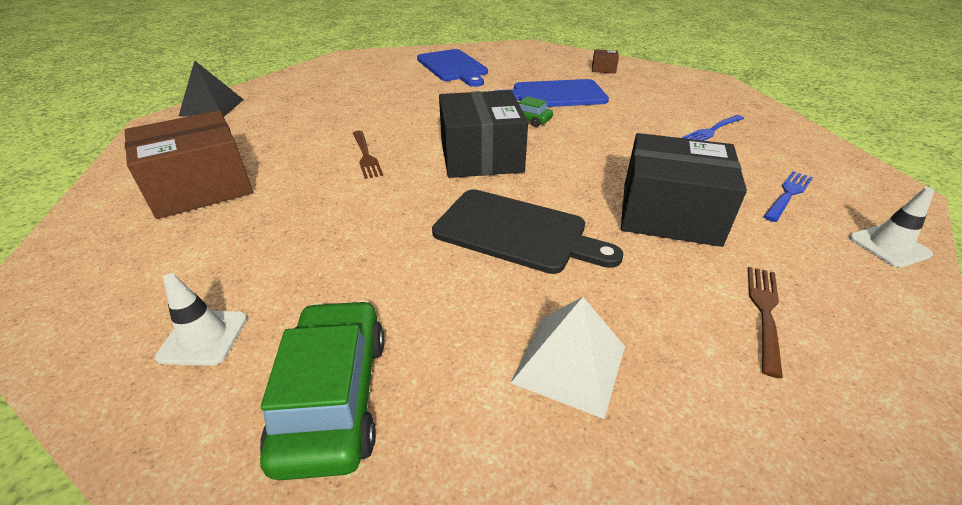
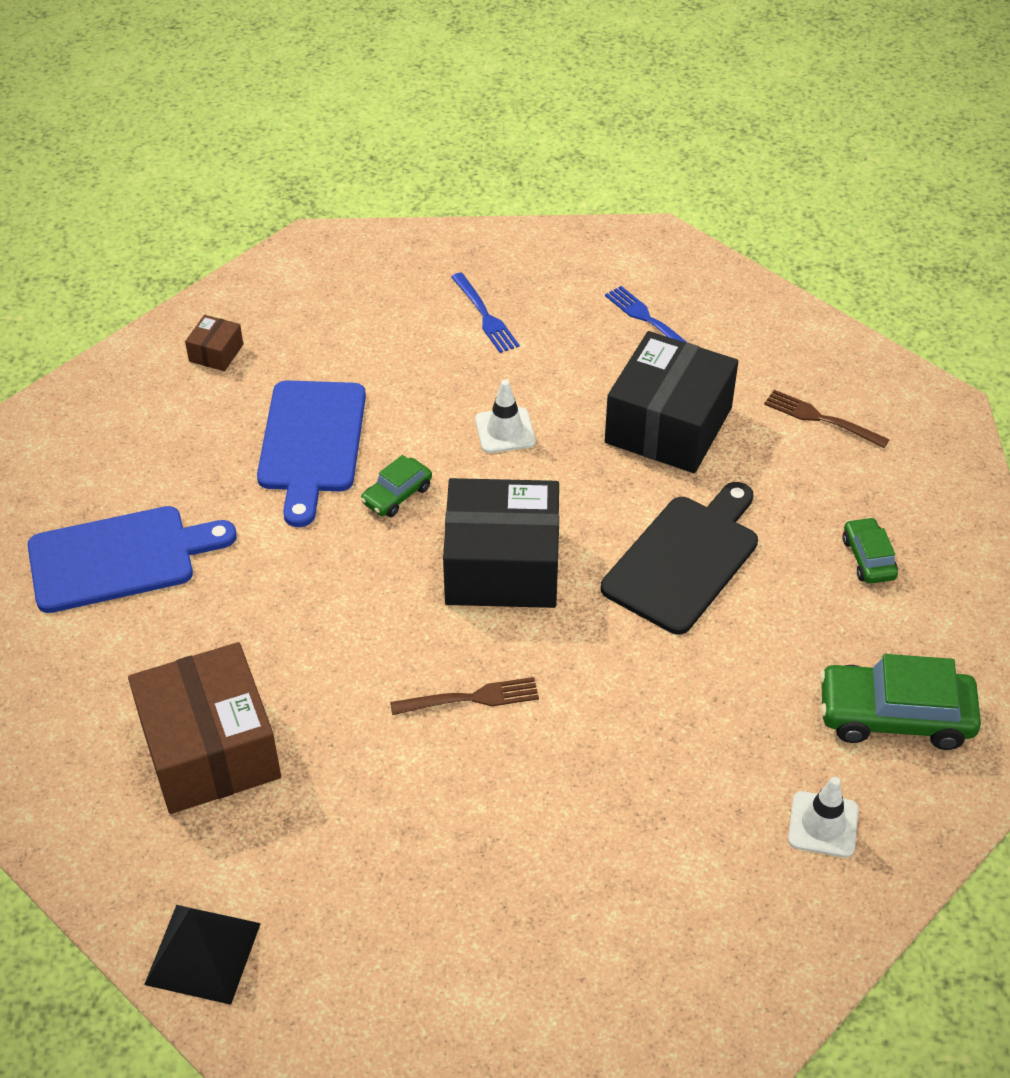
camera: 80 degrees left, 10 degrees up
(201, 187) = (523, 897): brown box -> brown box (210, 749)
(570, 363) = (868, 558): white pyramid -> green car
(889, 246) = (744, 298): white traffic cone -> white traffic cone (505, 431)

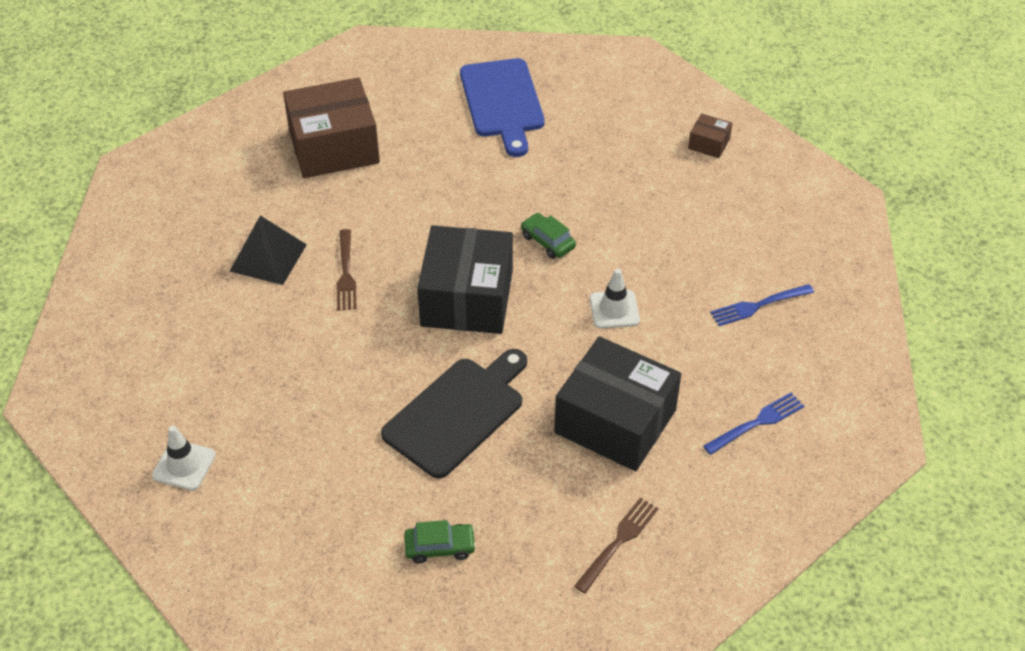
camera: 95 degrees right, 0 degrees up
(203, 953) = (189, 146): black pyramid -> black pyramid (268, 258)
(312, 443) = (607, 195): blue cutting board -> none
(684, 559) = (457, 413): black cutting board -> black cutting board turned 90 degrees counterclockwise
(894, 716) = (269, 533): green car -> none

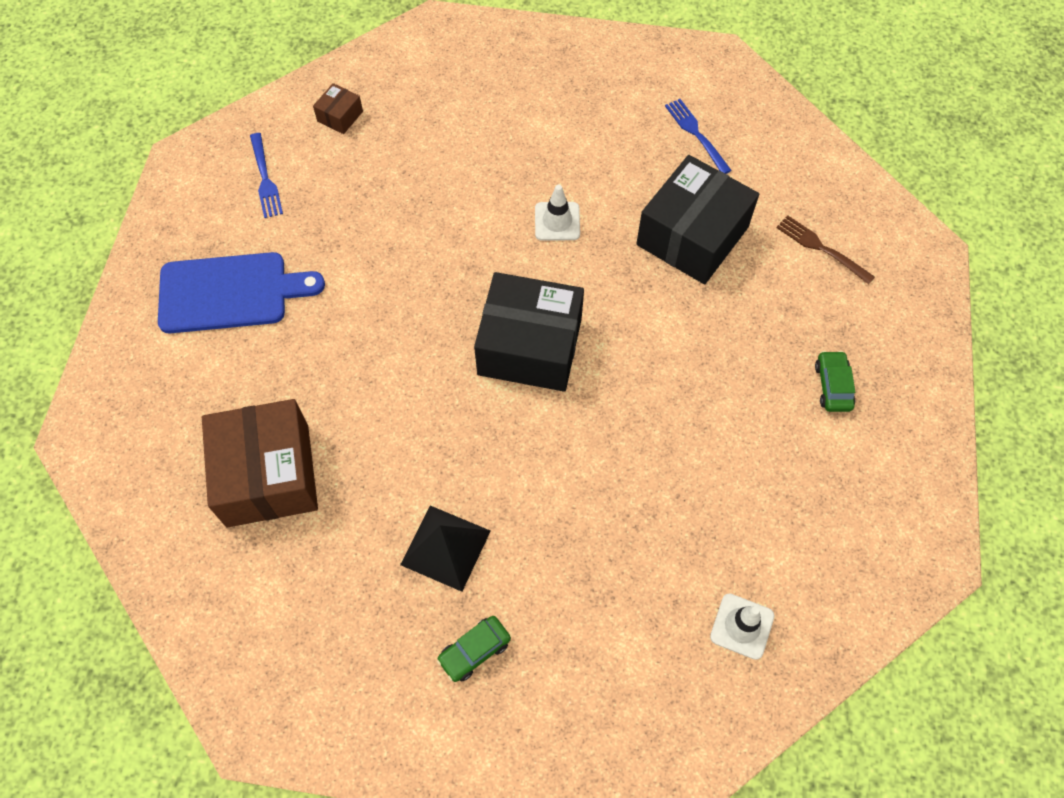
camera: 85 degrees left, 15 degrees up
(346, 273) = (480, 463): brown fork -> none
(457, 413) = (679, 363): black cutting board -> none
(547, 241) = (458, 268): green car -> green car (474, 651)
(758, 305) = (562, 111): blue fork -> blue fork (265, 178)

